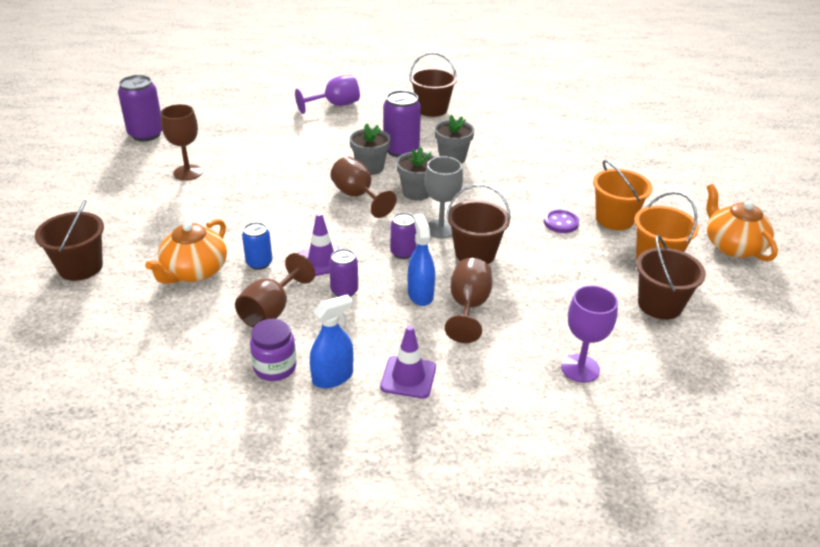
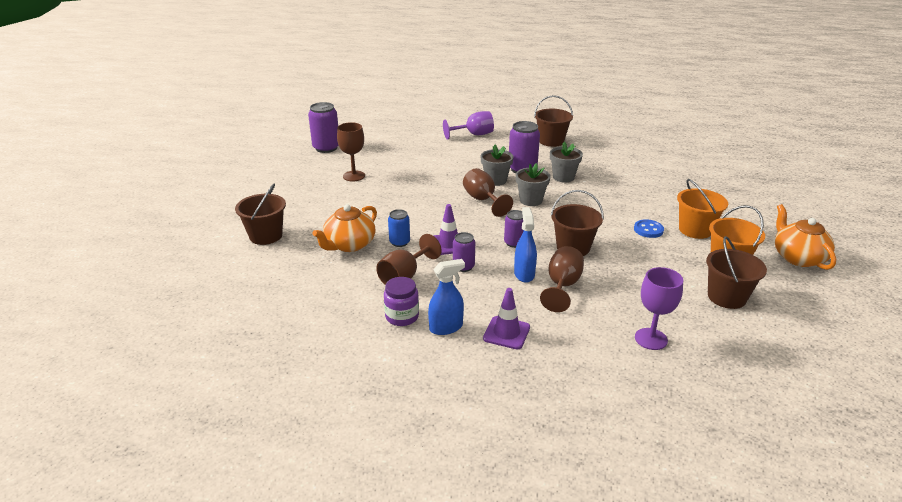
camera: 10 degrees right, 5 degrees down
(440, 229) = (547, 228): grey goblet -> none
(561, 223) = (648, 230): purple button -> blue button

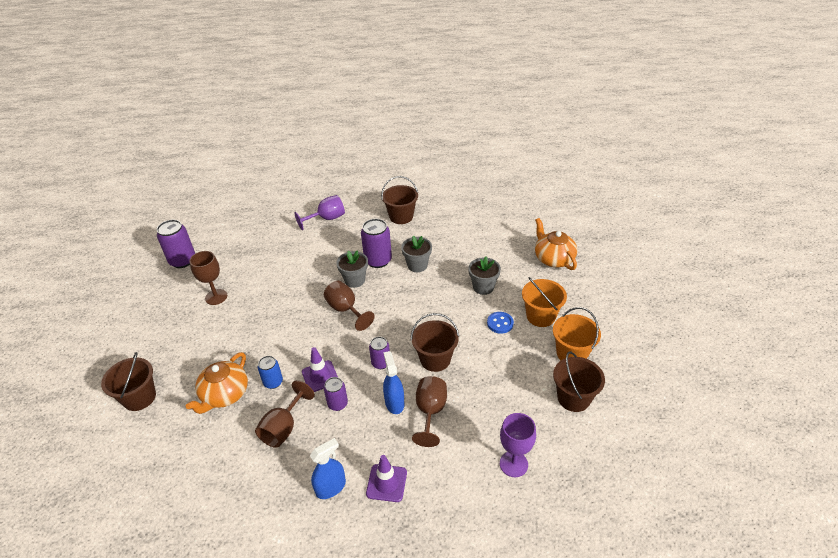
camera: 10 degrees left, 10 degrees up
(402, 316) = (288, 482): purple jar -> none
(531, 200) = (390, 302): grey flower pot -> grey flower pot (483, 287)
(798, 257) = (629, 336): orange teapot -> orange teapot (553, 259)

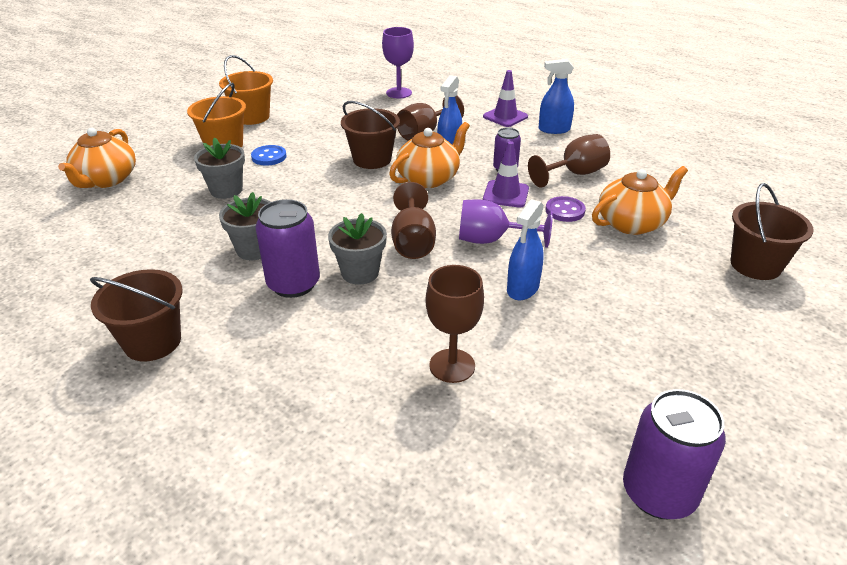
camera: 145 degrees left, 5 degrees down
(216, 297) = (603, 358): brown goblet -> brown goblet (452, 366)
(269, 312) = (523, 288): none -> blue spray bottle
(273, 382) = (565, 211): blue can -> purple button
(327, 219) = (273, 422): purple goblet -> purple goblet (491, 240)
(381, 363) = (429, 178): purple can -> orange teapot
(573, 398) = (301, 99): brown bucket -> none

